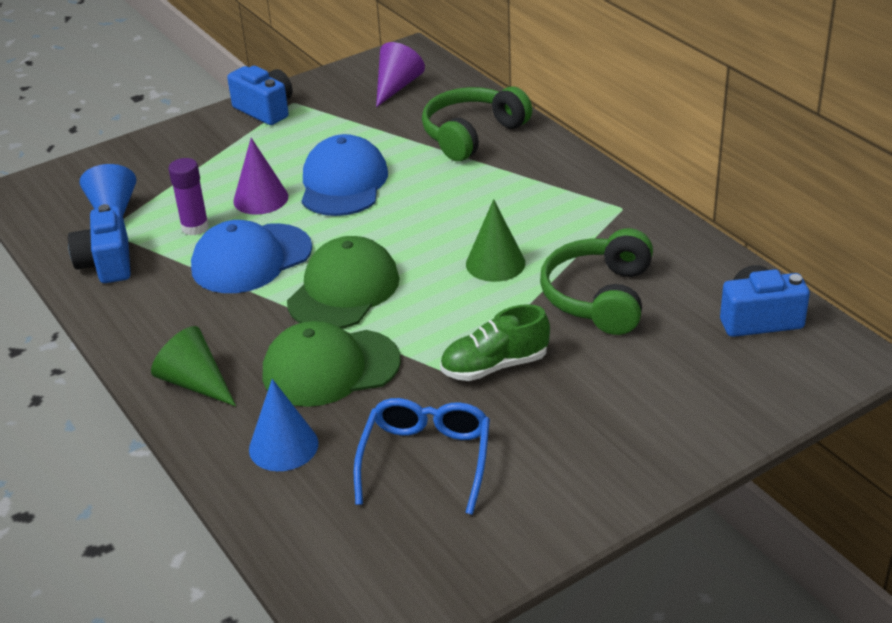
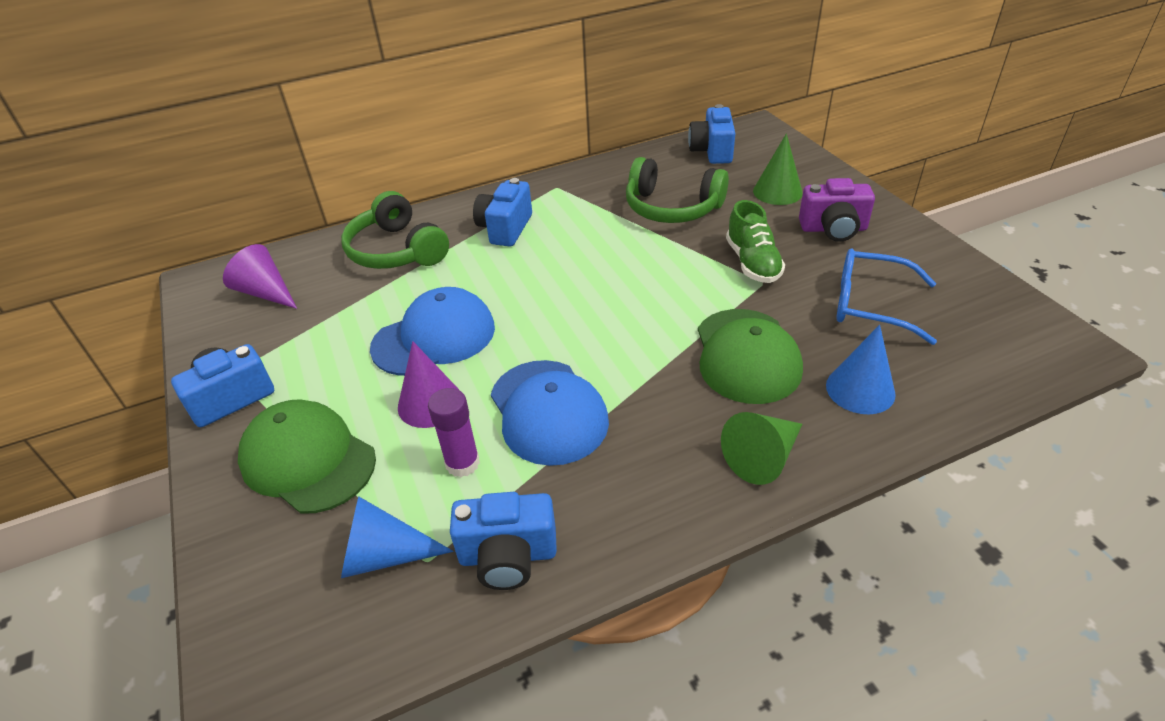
camera: 80 degrees left, 5 degrees up
(343, 183) = (434, 337): blue cap -> blue cap turned 135 degrees clockwise
(344, 290) = (626, 343): green cap -> green cap (308, 460)
(495, 263) = (611, 252): green cone -> green cone (777, 192)
(525, 189) = (505, 229): none -> blue camera
(584, 432) = (833, 229): none -> purple camera

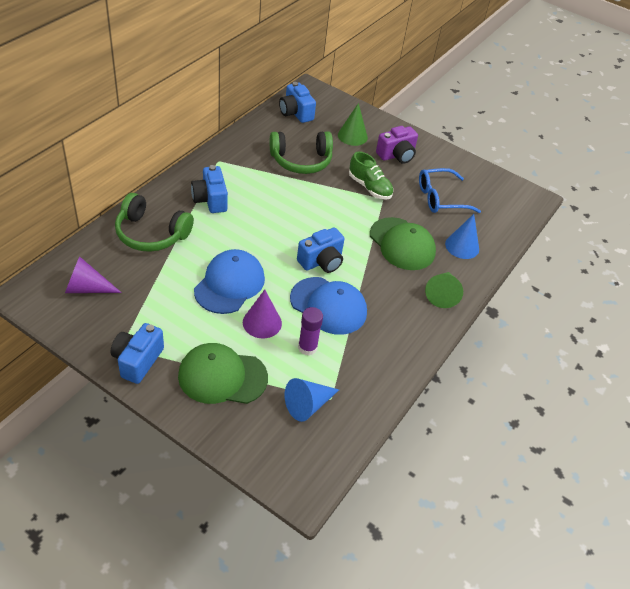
camera: 40 degrees left, 5 degrees up
(508, 556) = (366, 381): blue camera -> blue camera (321, 261)

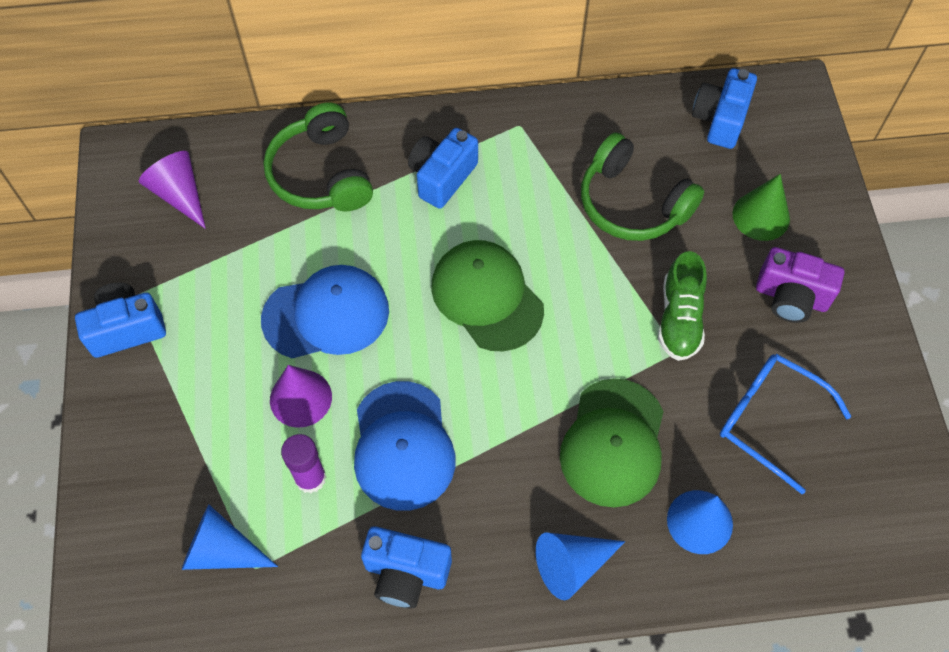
camera: 55 degrees right, 15 degrees up
(222, 376) = (181, 427): green cap -> green cap (487, 297)
(321, 261) = (471, 377): blue camera -> blue camera (406, 573)
(442, 294) = (572, 565): green cone -> blue cone

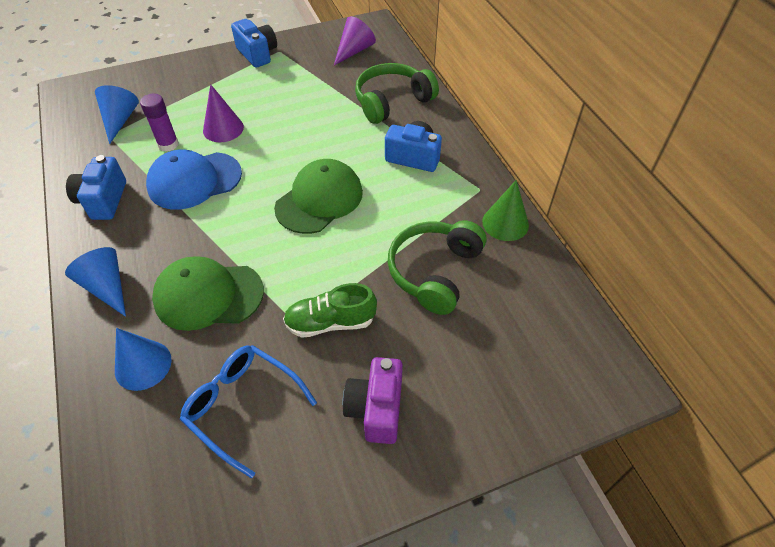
camera: 75 degrees right, 10 degrees down
(326, 315) = (285, 126): blue cap -> none
(720, 120) = (554, 322): blue camera -> none
(761, 216) = (458, 371): green cone -> green cone (505, 223)
(769, 420) = (243, 406): blue glasses -> blue glasses turned 75 degrees counterclockwise

